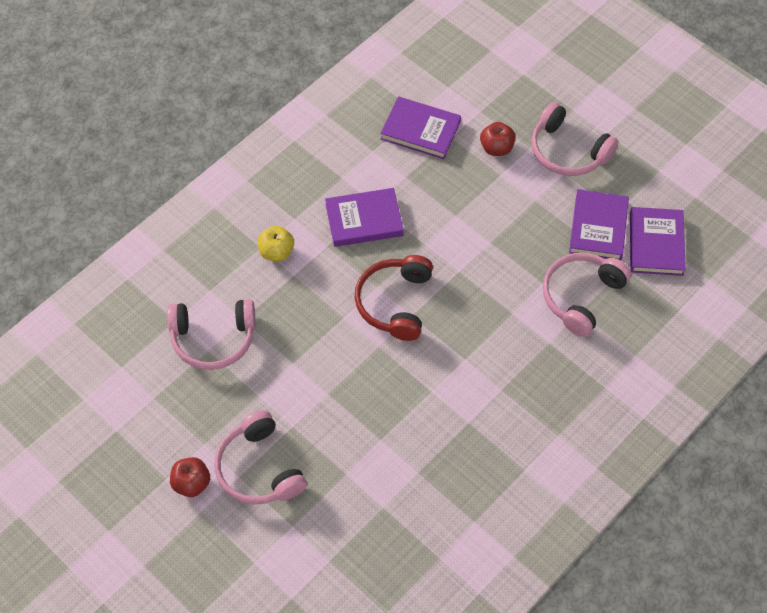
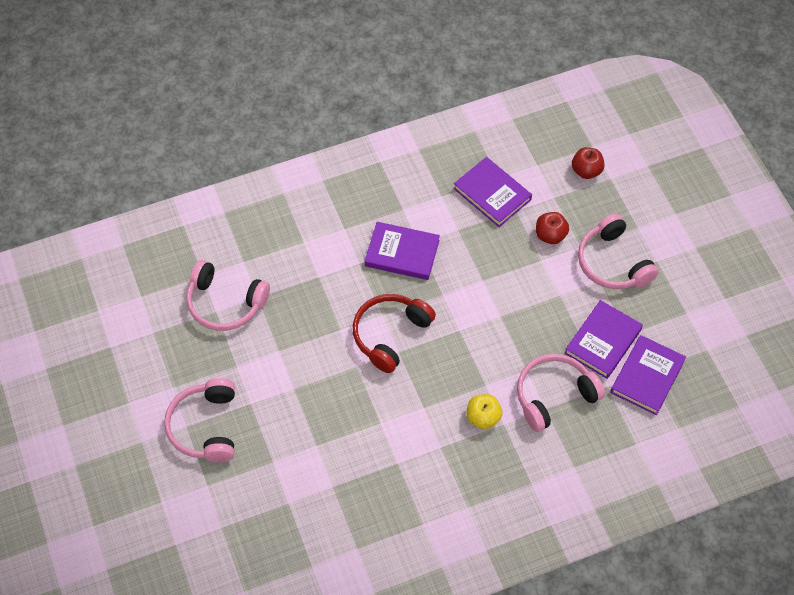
camera: 25 degrees right, 0 degrees up
(191, 483) = (146, 415): red apple -> red apple (586, 171)
(276, 252) = (314, 251): yellow apple -> yellow apple (483, 417)

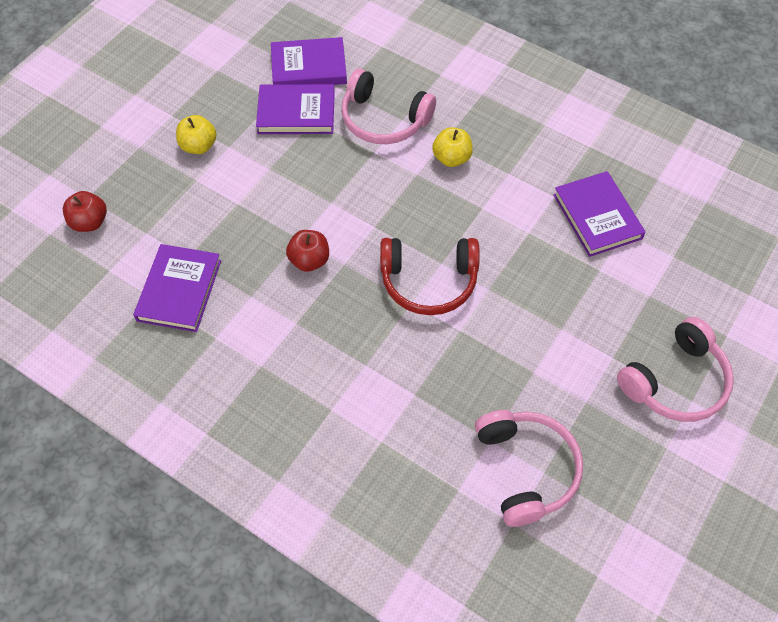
camera: 125 degrees left, 0 degrees up
(402, 253) = (321, 330): purple book -> purple book (597, 216)
(550, 235) = (200, 211): red apple -> red apple (309, 260)
(612, 263) = (199, 146): pink headphones -> yellow apple

